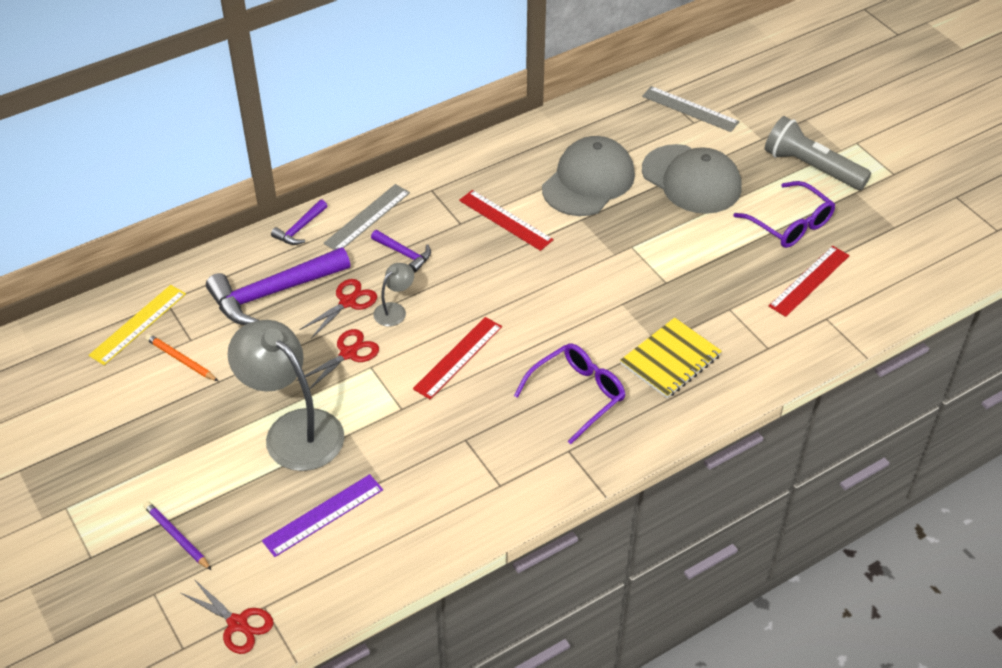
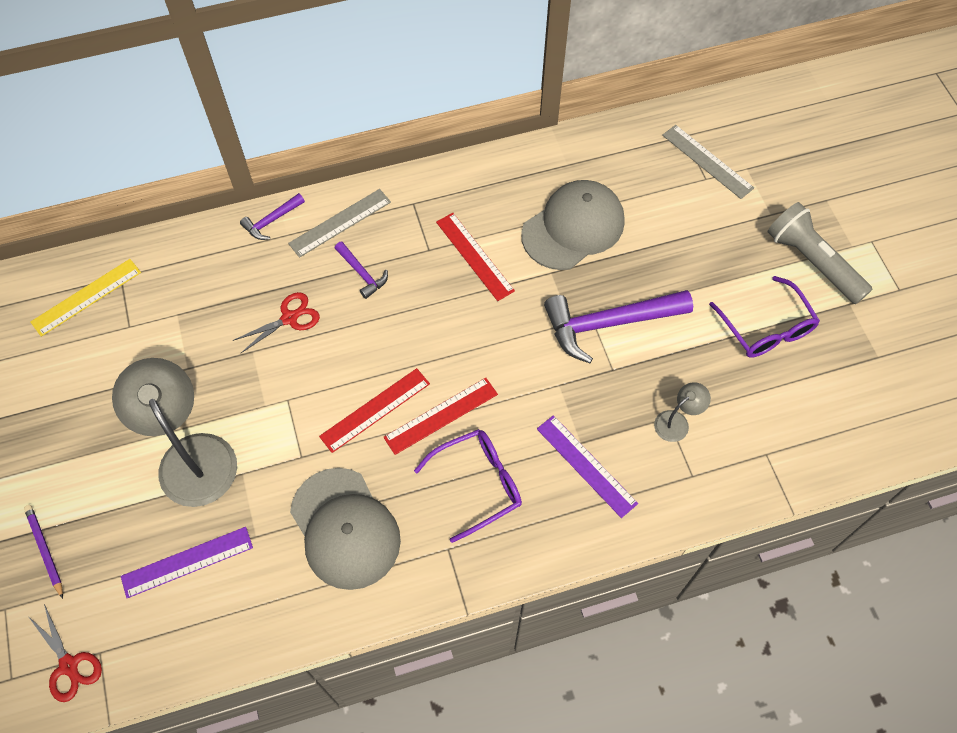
camera: 15 degrees right, 15 degrees up
(181, 359) = (112, 347): orange pencil -> none
(273, 292) = (222, 290): purple hammer -> purple hammer (609, 323)
(348, 353) = (271, 379): red scissors -> none
(394, 310) = (331, 338): grey lamp -> grey lamp (677, 422)
(670, 360) = (586, 465): yellow notebook -> purple ruler
(691, 179) = (680, 249): grey cap -> grey cap (345, 528)
(809, 281) = (763, 403): red ruler -> red ruler (441, 415)

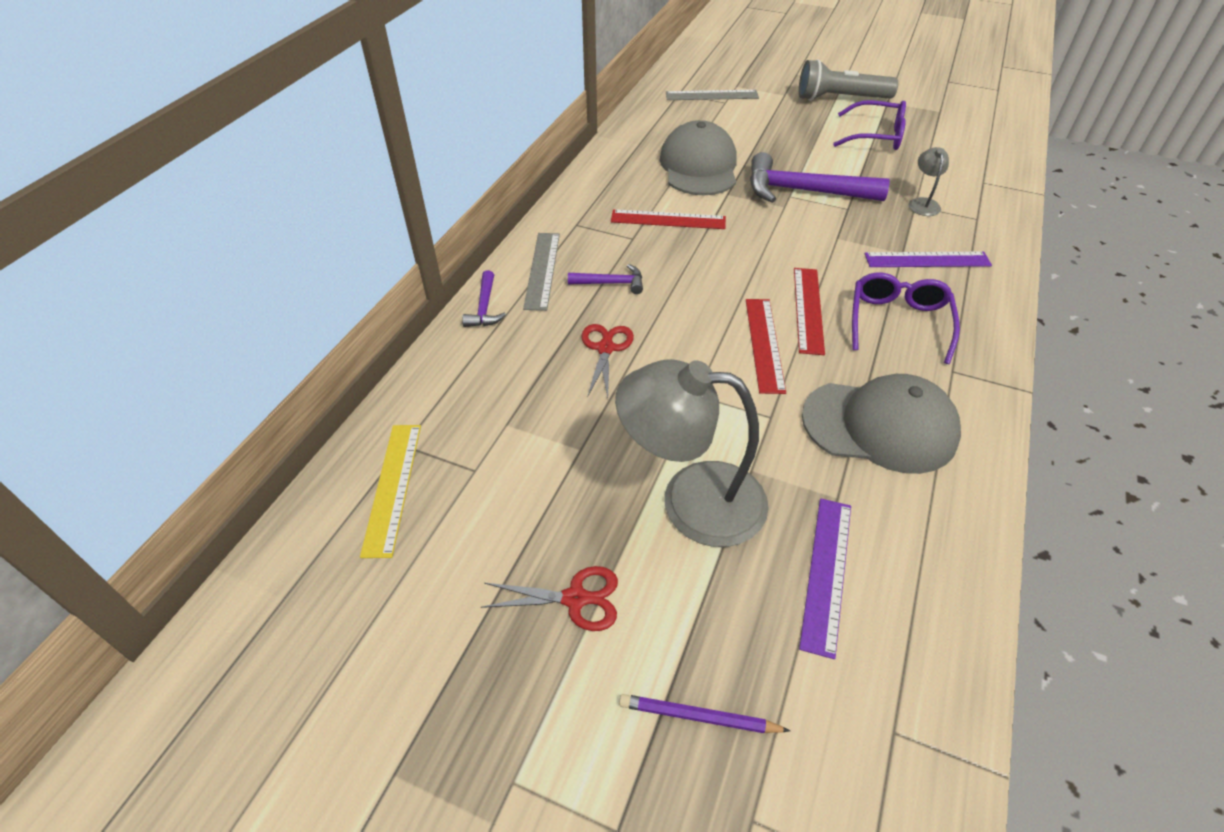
camera: 50 degrees left, 15 degrees down
(69, 665) = (892, 780): red scissors -> red scissors (575, 598)
(609, 323) = (804, 191): purple hammer -> purple hammer turned 75 degrees clockwise

